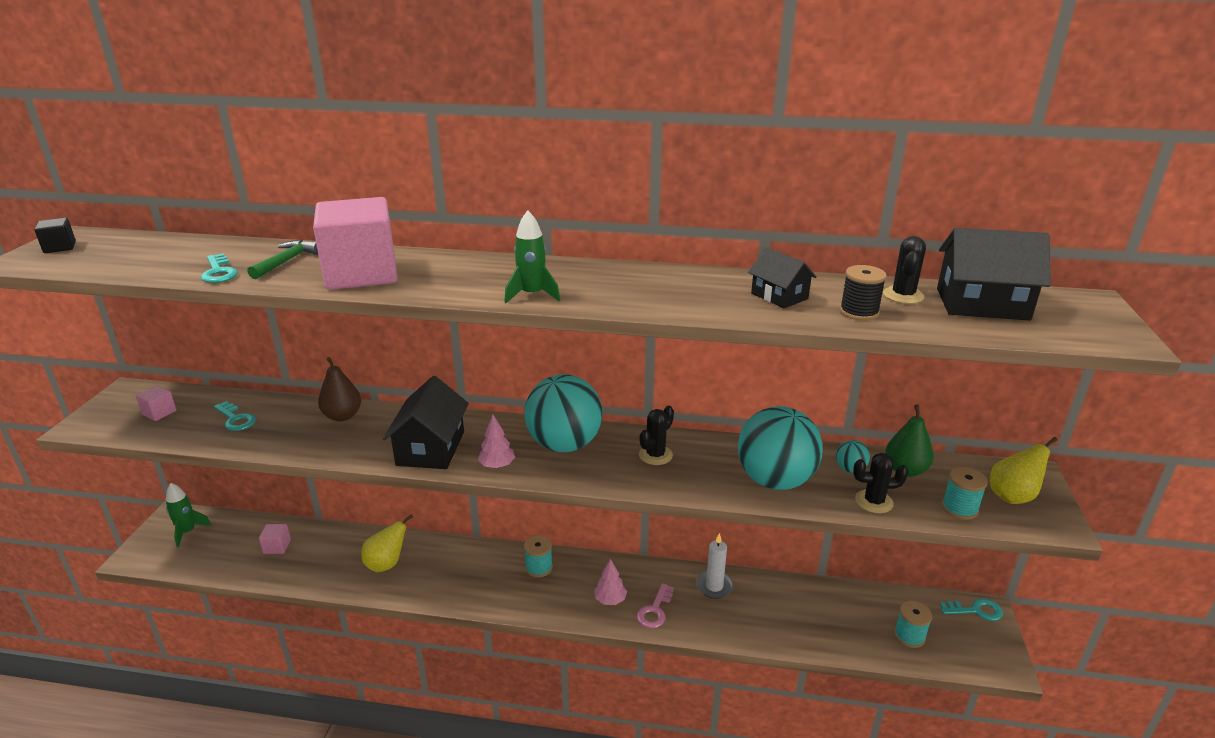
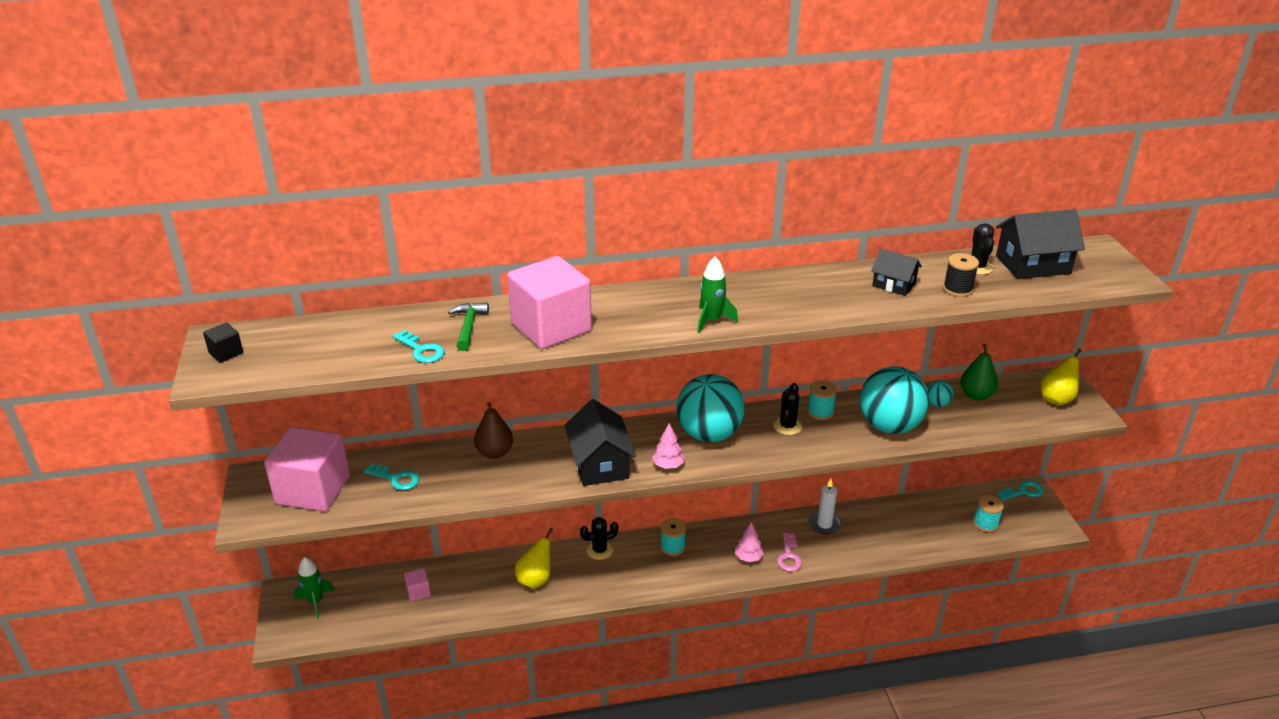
camera: 20 degrees left, 5 degrees up
(159, 413) = (313, 490): pink cube -> pink cube, size x2.43
(874, 501) = (967, 426): black cactus -> black cactus (599, 550)
(959, 508) = (1026, 417): turquoise spool -> turquoise spool (820, 412)

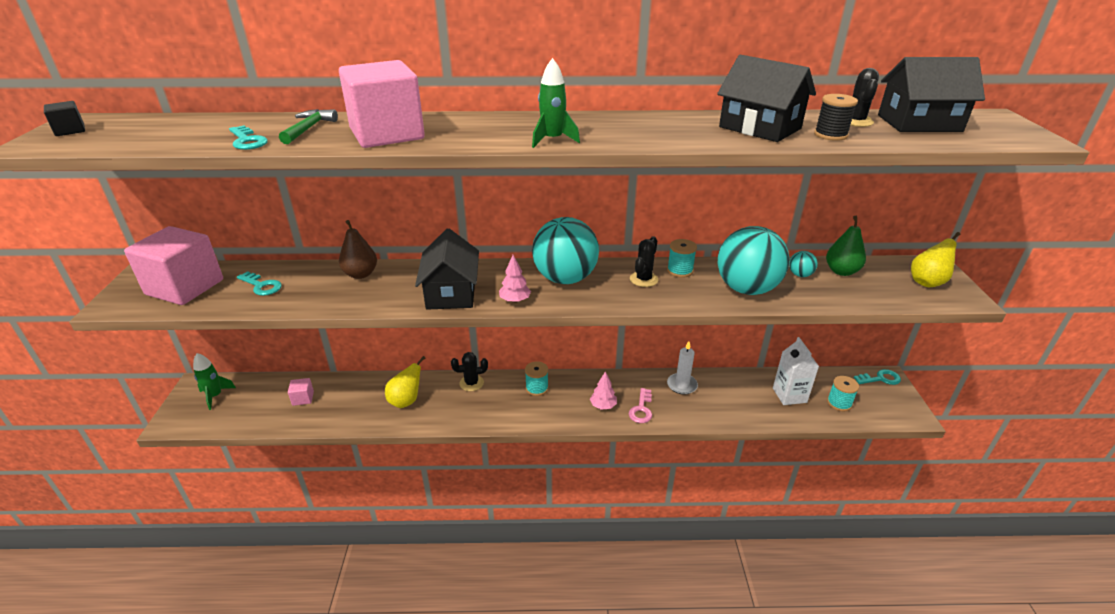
camera: 10 degrees right, 0 degrees up
(894, 285) = (760, 128): black house -> black house, size x1.70
(935, 521) = (789, 395): none -> white carton

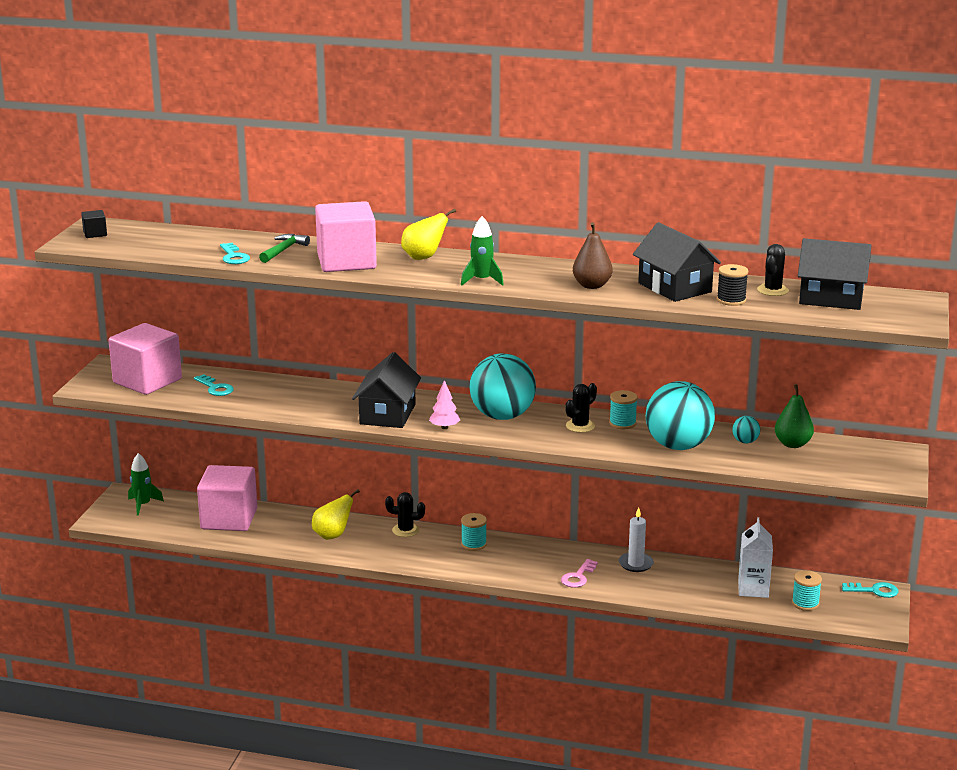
camera: 15 degrees right, 10 degrees down
(303, 398) = (229, 519): pink cube -> pink cube, size x2.43
(361, 274) = (307, 389): brown pear -> brown pear (592, 285)
(603, 406) = (538, 568): pink tree -> none
(927, 282) = (875, 463): yellow pear -> yellow pear (424, 257)

